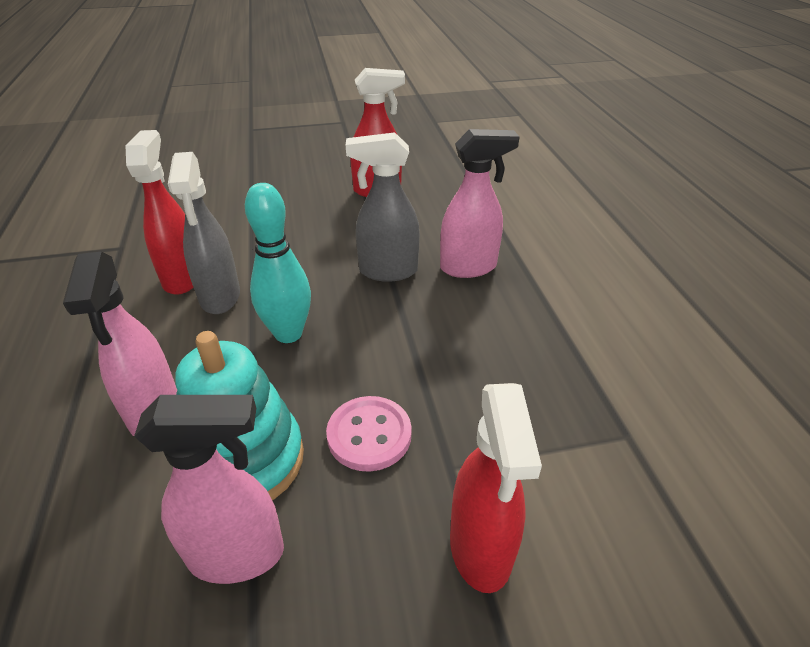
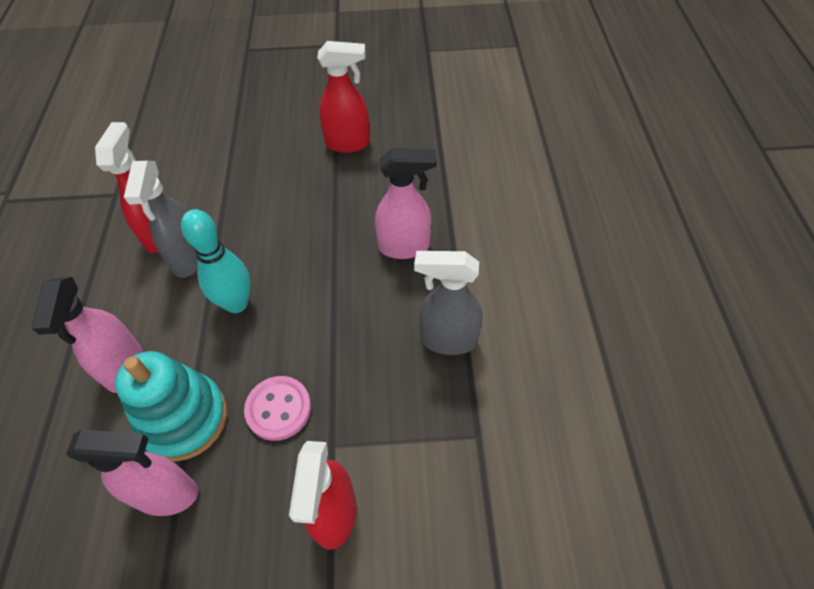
camera: 10 degrees right, 15 degrees up
(387, 271) = (332, 244): grey spray bottle -> grey spray bottle (447, 339)

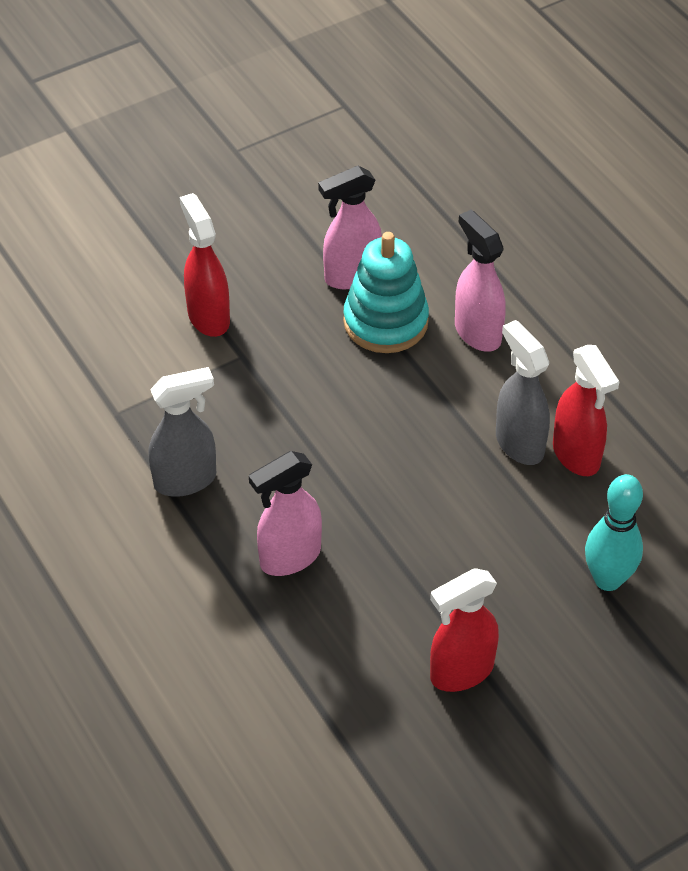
camera: 150 degrees right, 5 degrees down
(236, 303) = (425, 424): turquoise bowling pin -> turquoise bowling pin (607, 579)
(278, 409) = (309, 361): pink button -> none

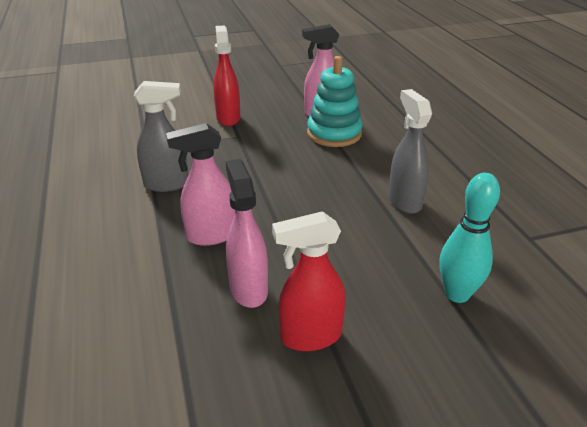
camera: 15 degrees right, 15 degrees down
(477, 332) = (391, 145): pink spray bottle -> pink spray bottle (248, 289)
(576, 455) = (446, 214): red spray bottle -> none

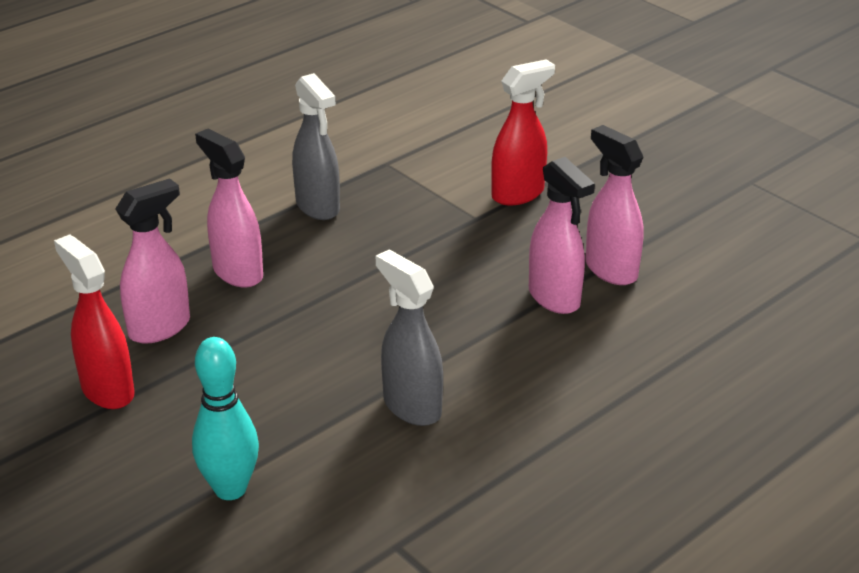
camera: 65 degrees right, 0 degrees up
(334, 134) = (554, 298): turquoise stacking toy -> pink spray bottle
(404, 201) = (411, 406): grey spray bottle -> grey spray bottle turned 90 degrees counterclockwise

